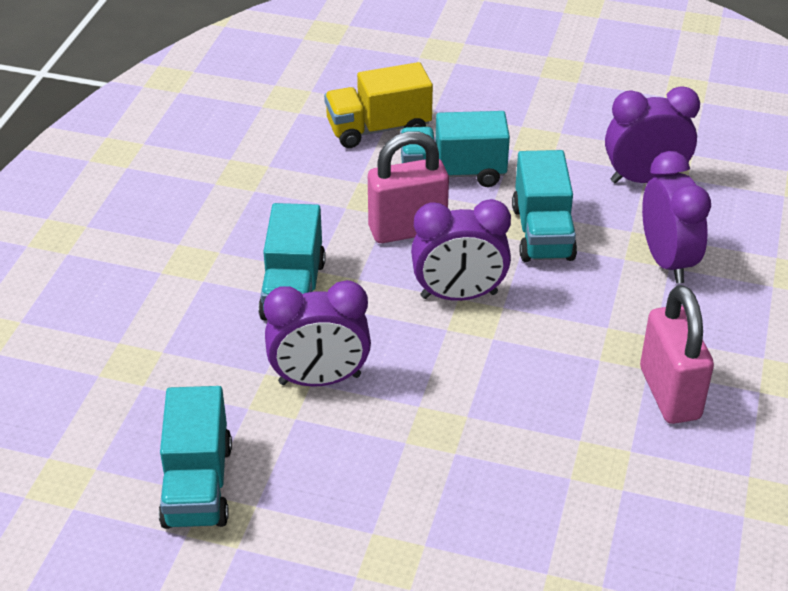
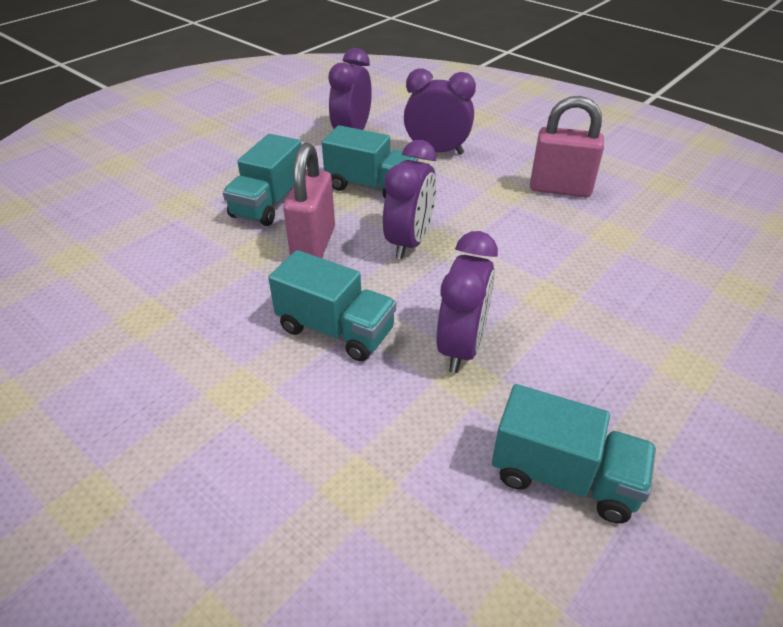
camera: 65 degrees left, 0 degrees up
(378, 129) = (175, 221): yellow truck -> none

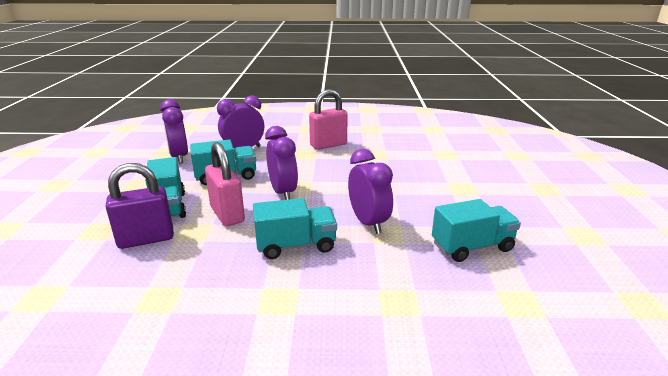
camera: 40 degrees left, 15 degrees down
(207, 237) = (146, 239): none -> purple padlock

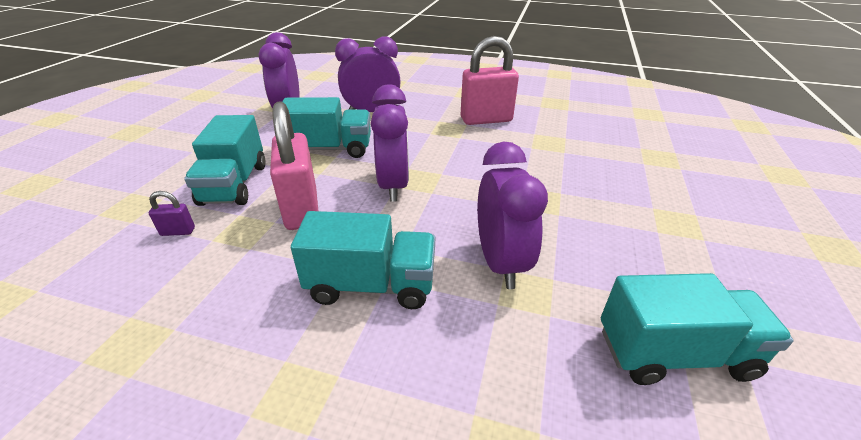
camera: 15 degrees right, 10 degrees up
(146, 239) = (178, 231): purple padlock -> purple padlock, size x0.41

